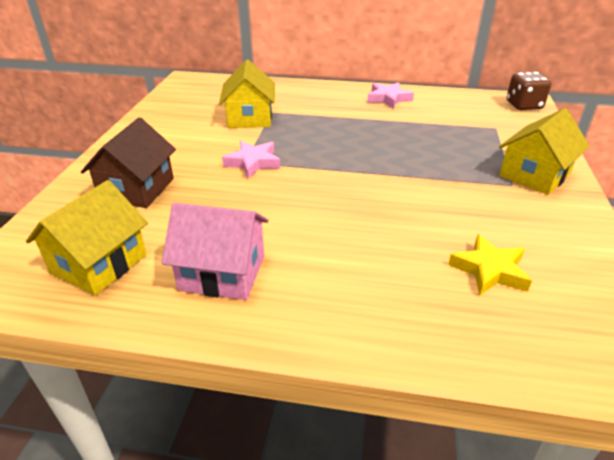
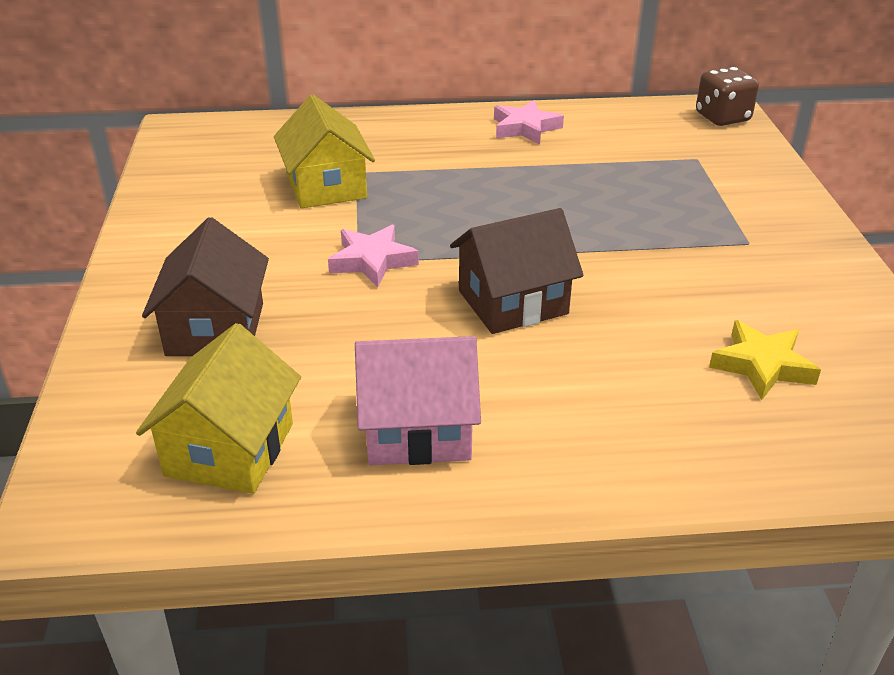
camera: 15 degrees left, 0 degrees up
(329, 200) = (512, 302): none -> brown house
(534, 175) = (772, 224): yellow house -> none

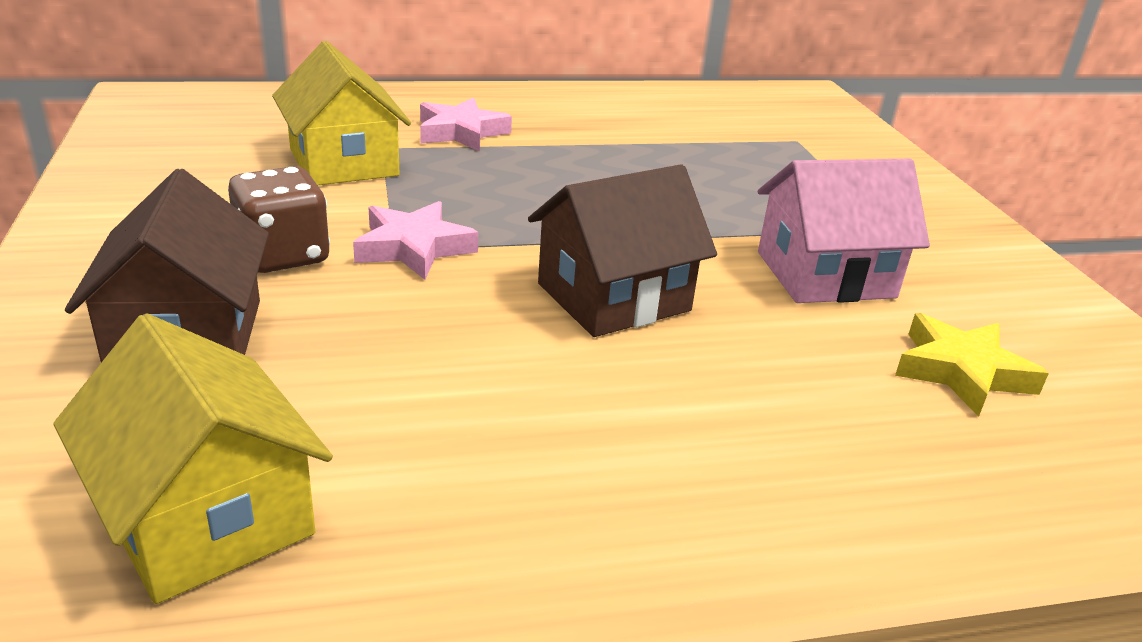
camera: 10 degrees left, 5 degrees down
(230, 449) = (207, 516): yellow house -> yellow house turned 45 degrees counterclockwise
(417, 430) = (508, 474): pink house -> pink house (825, 275)
(525, 128) = (587, 106): pink star -> pink star (461, 132)
(722, 117) = (811, 102): brown dice -> brown dice (283, 255)

